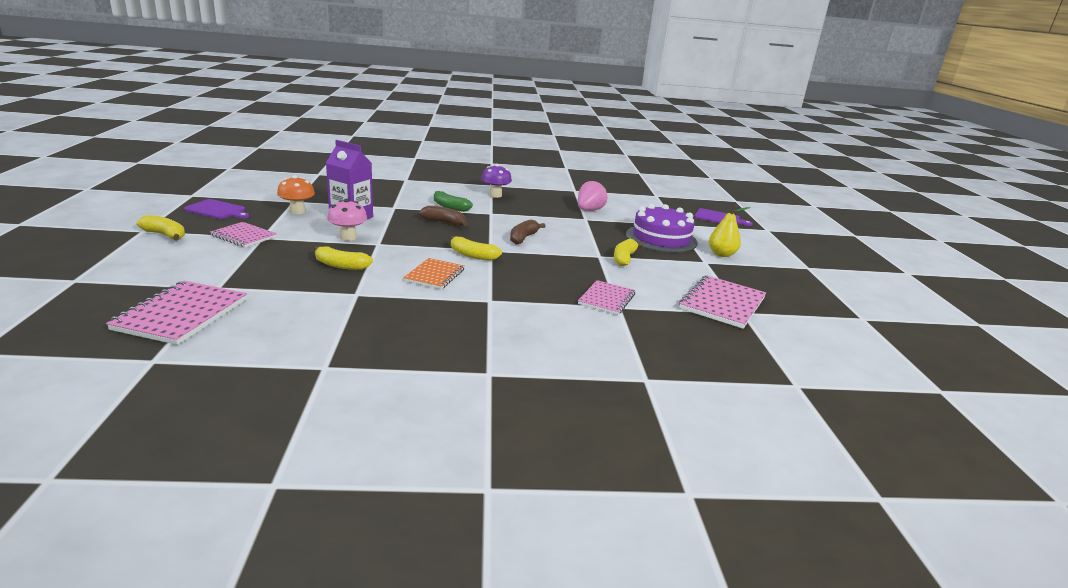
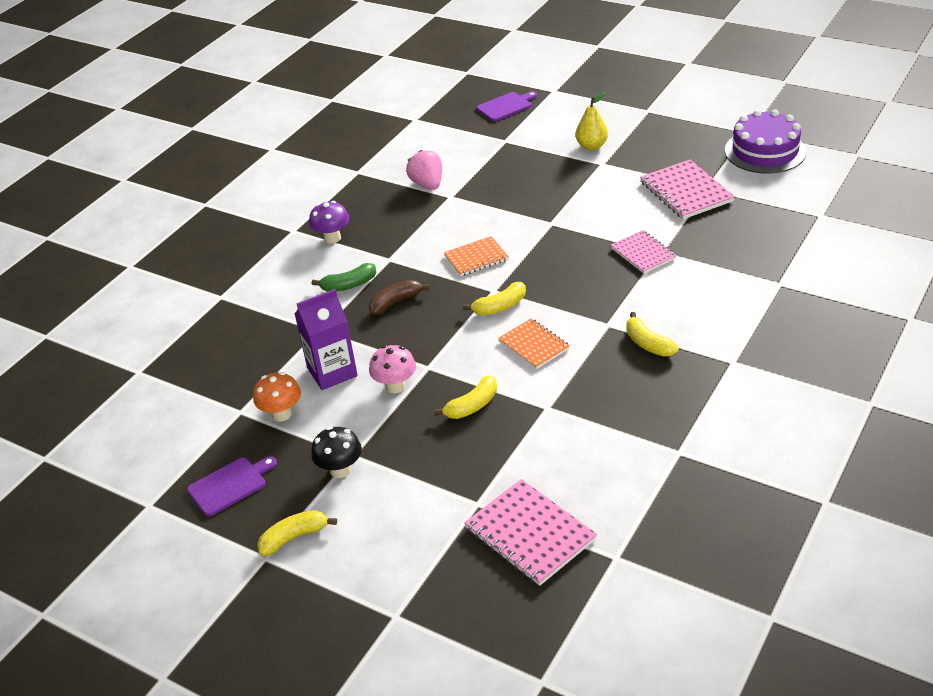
camera: 50 degrees left, 15 degrees up
(244, 236) = (340, 470): pink notebook -> black mushroom
(523, 238) = (476, 258): brown banana -> orange notebook
(624, 258) = (566, 209): yellow banana -> yellow banana (648, 344)
(661, 238) = (533, 167): purple cake -> purple cake (765, 151)

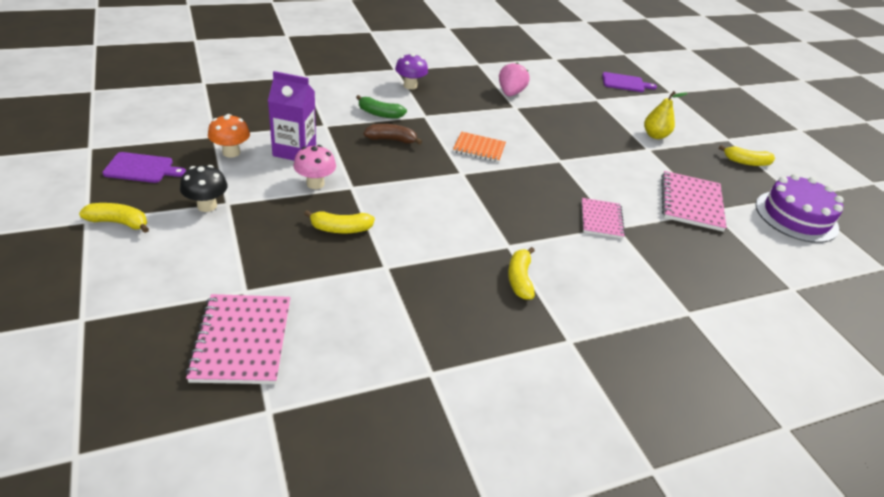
camera: 30 degrees right, 0 degrees up
(500, 306) = (451, 185): yellow banana -> yellow banana (746, 162)
(534, 345) = (437, 222): orange notebook -> none

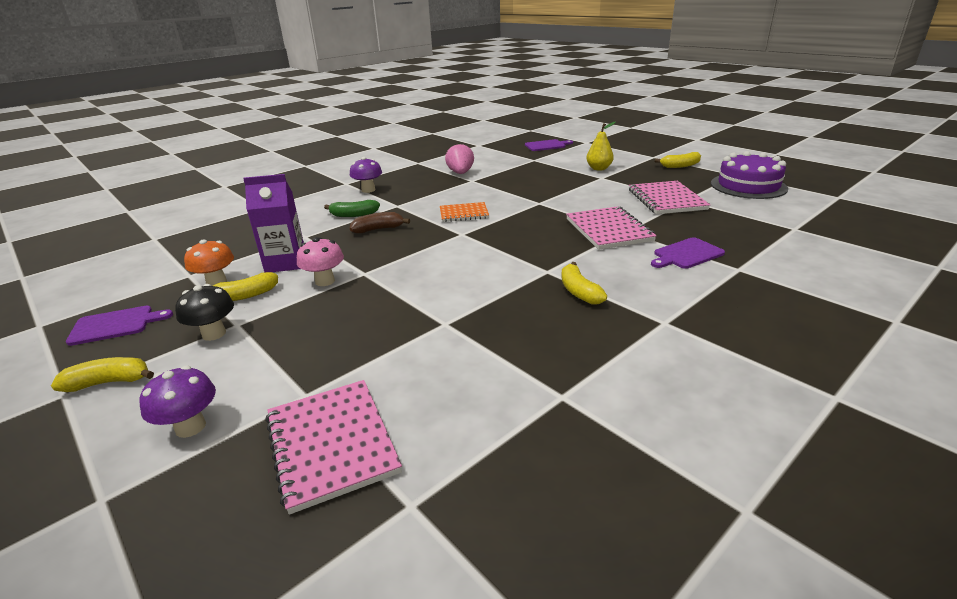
camera: 15 degrees left, 10 degrees down
(157, 285) = (190, 427): none -> purple mushroom
(340, 229) = (376, 308): yellow banana -> yellow banana (245, 295)
(601, 219) = (608, 230): pink notebook -> pink notebook, size x1.55
(653, 277) = (686, 254): none -> purple cutting board

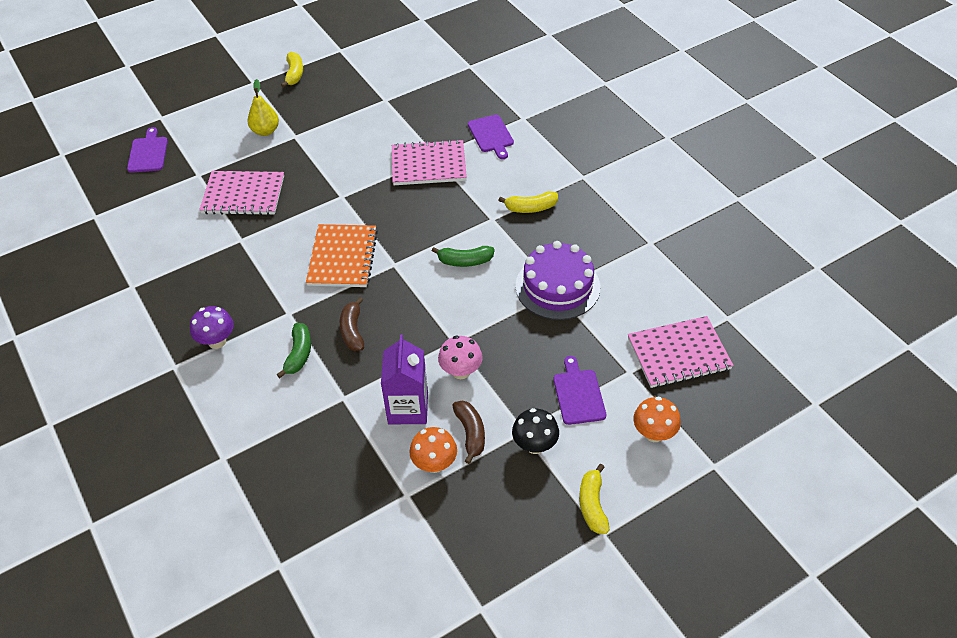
camera: 80 degrees left, 20 degrees up
(115, 325) = (499, 533): purple cutting board -> purple cutting board (578, 394)
(190, 427) = (653, 433): purple mushroom -> orange mushroom
(245, 295) = (470, 433): yellow banana -> brown banana
(460, 173) = (207, 247): pink strawberry -> none
(464, 213) = (342, 257): orange notebook -> orange notebook, size x1.55
(476, 265) = (465, 261): none -> green banana
(666, 200) = (378, 111): pink notebook -> pink notebook (243, 195)
(748, 186) = (372, 54): purple cake -> purple cake (557, 286)

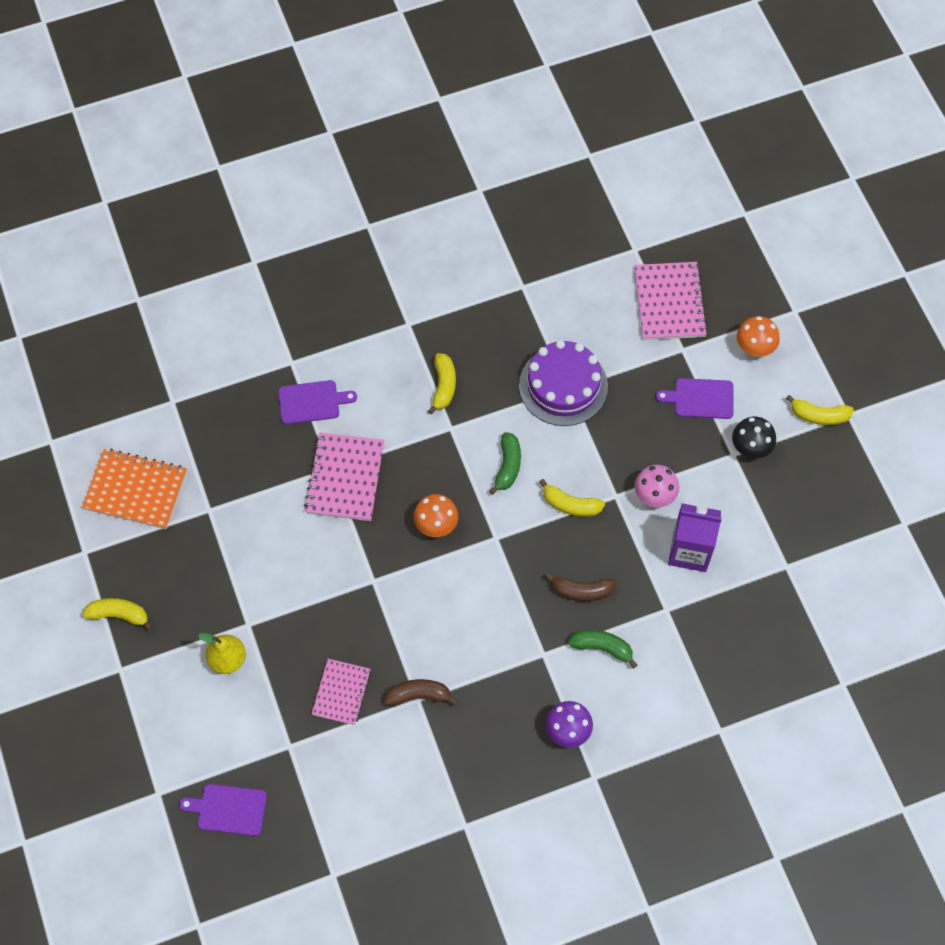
camera: 80 degrees left, 15 degrees up
(243, 195) = (341, 692): pink notebook -> pink notebook, size x0.65
(342, 257) = (473, 590): orange notebook -> orange notebook (135, 490)
(434, 464) = (757, 537): orange mushroom -> orange mushroom (436, 525)
(437, 310) = (570, 504): none -> yellow banana
(470, 433) = (728, 500): brown banana -> brown banana (419, 695)

